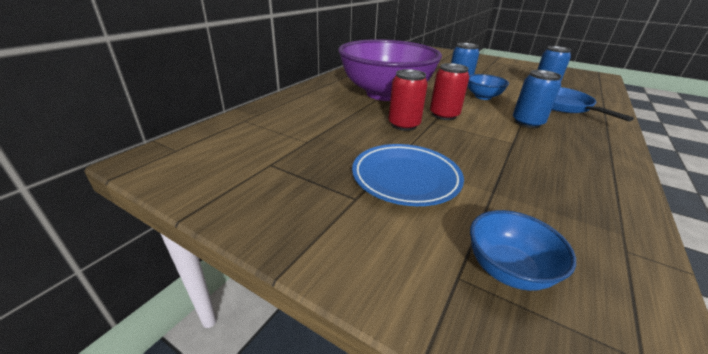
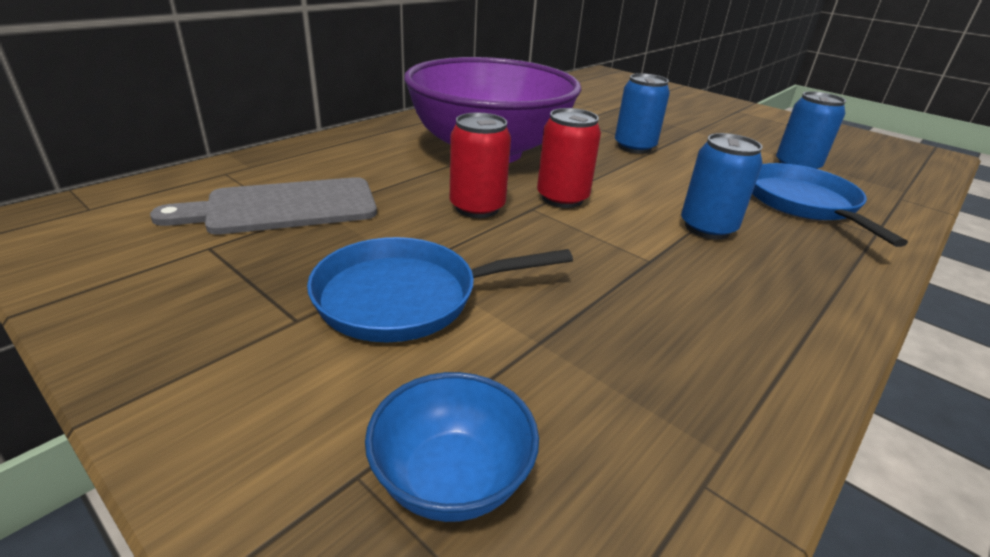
camera: 10 degrees right, 0 degrees up
(296, 136) = (283, 207): none -> grey cutting board
(405, 178) = (406, 297): blue plate -> blue pan
(483, 97) = (661, 173): blue bowl -> none

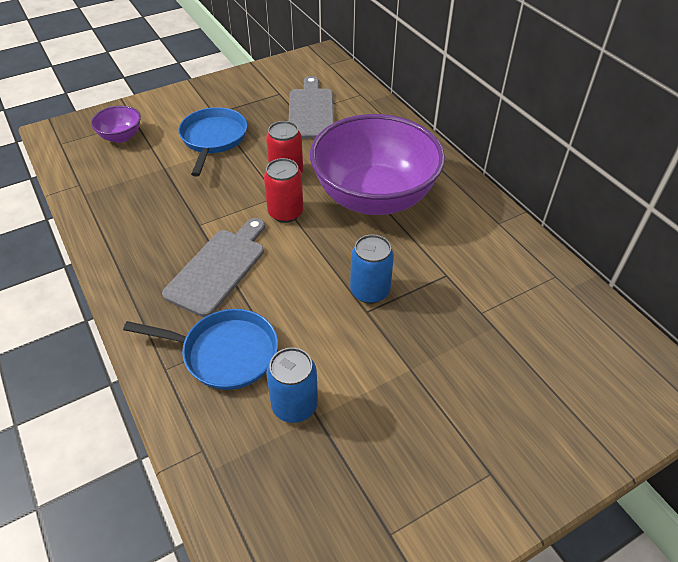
camera: 110 degrees right, 15 degrees up
(451, 479) = (121, 136): blue bowl -> purple bowl
(707, 228) = (218, 268): blue can -> grey cutting board

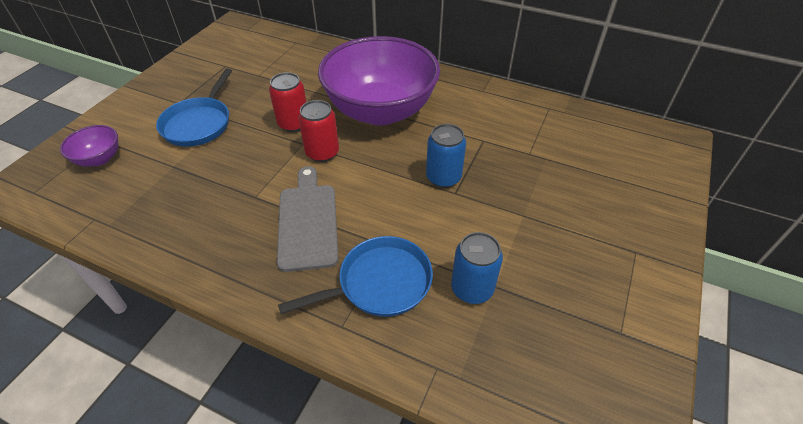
camera: 35 degrees left, 0 degrees up
(213, 139) = (199, 123): blue pan -> blue pan turned 135 degrees counterclockwise
(311, 111) = (267, 69): grey cutting board -> none

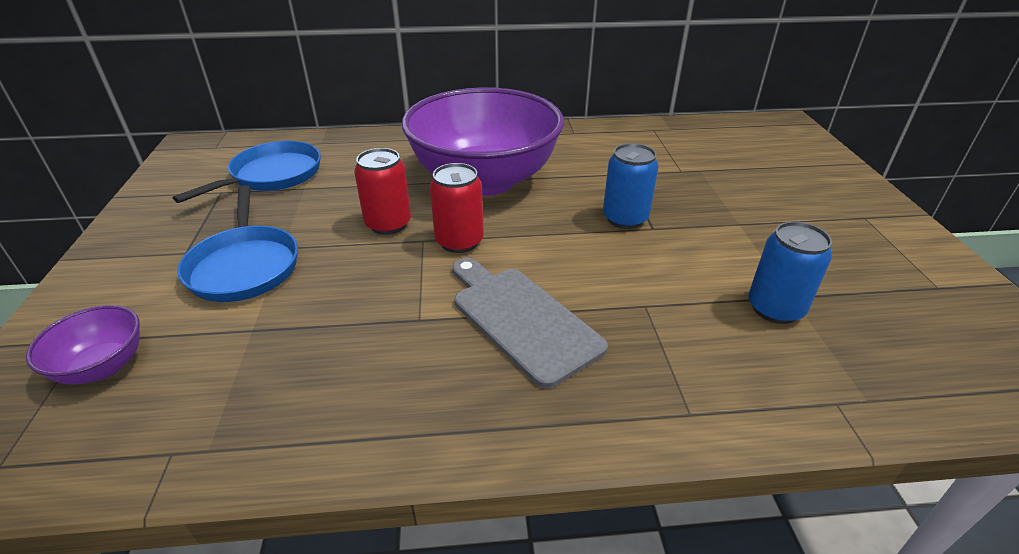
camera: 30 degrees left, 10 degrees down
(379, 283) = (678, 347): blue pan -> blue pan (272, 175)

